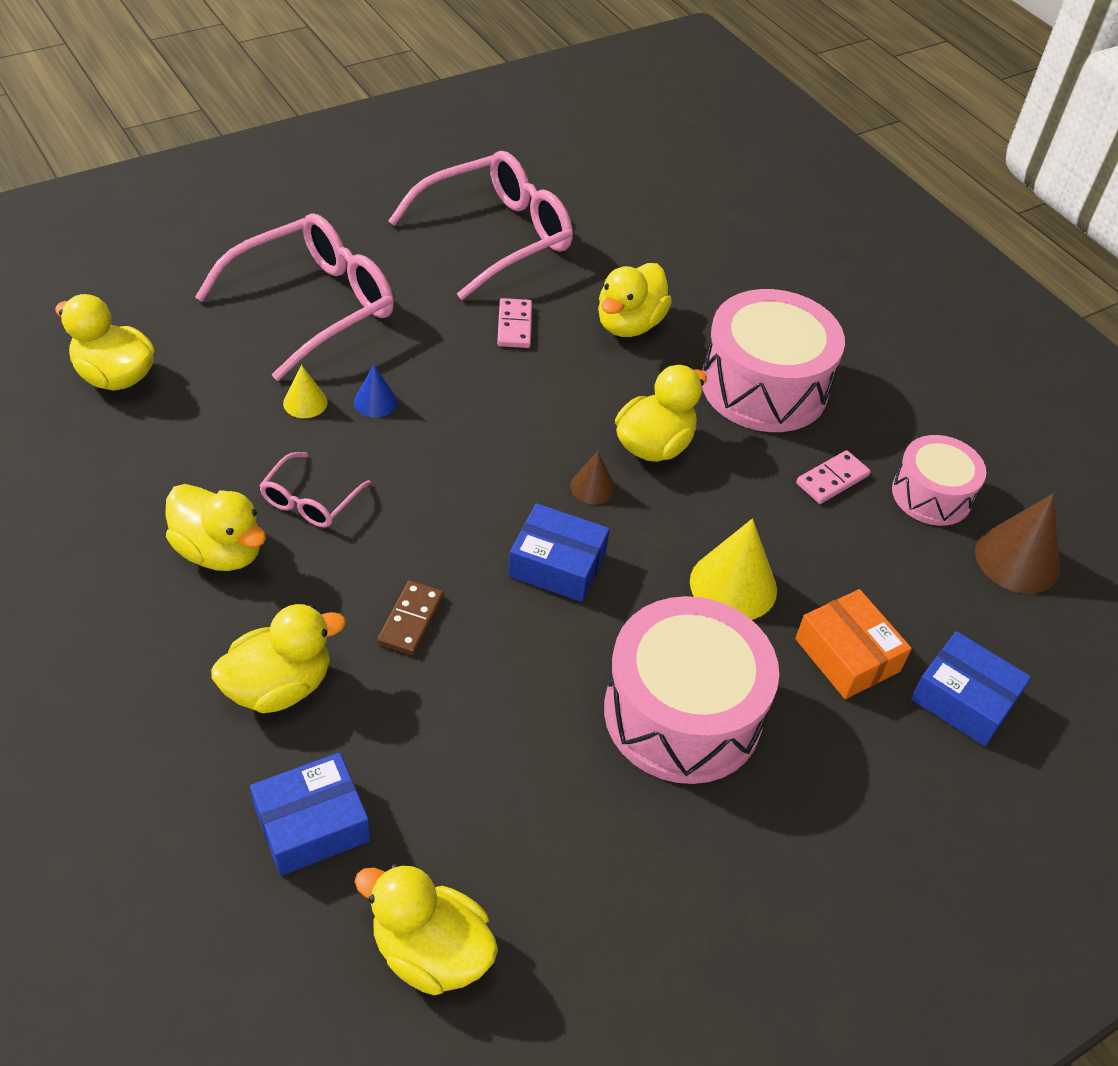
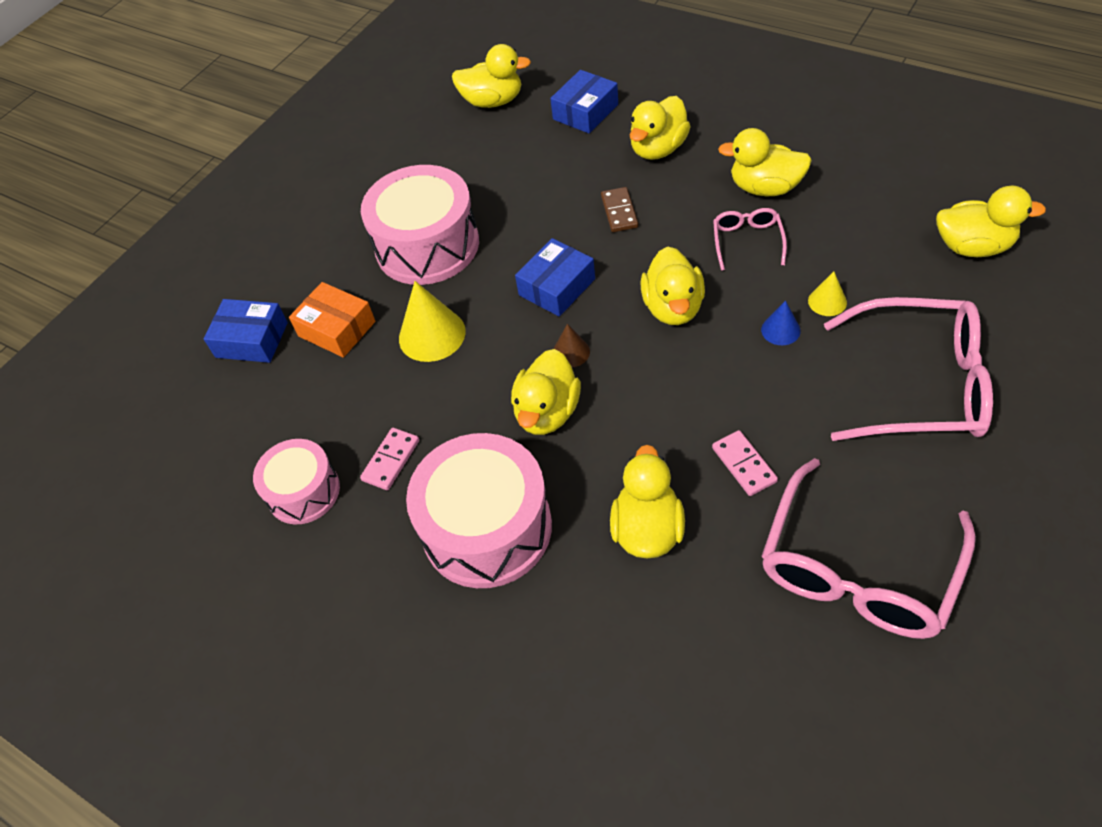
camera: 165 degrees right, 5 degrees up
(314, 305) = (920, 385): pink glasses -> pink glasses turned 105 degrees counterclockwise
(454, 475) = (673, 307): none -> yellow duck
(557, 564) = (557, 287): blue box -> blue box turned 45 degrees counterclockwise
(1017, 559) = (223, 467): brown cone -> none

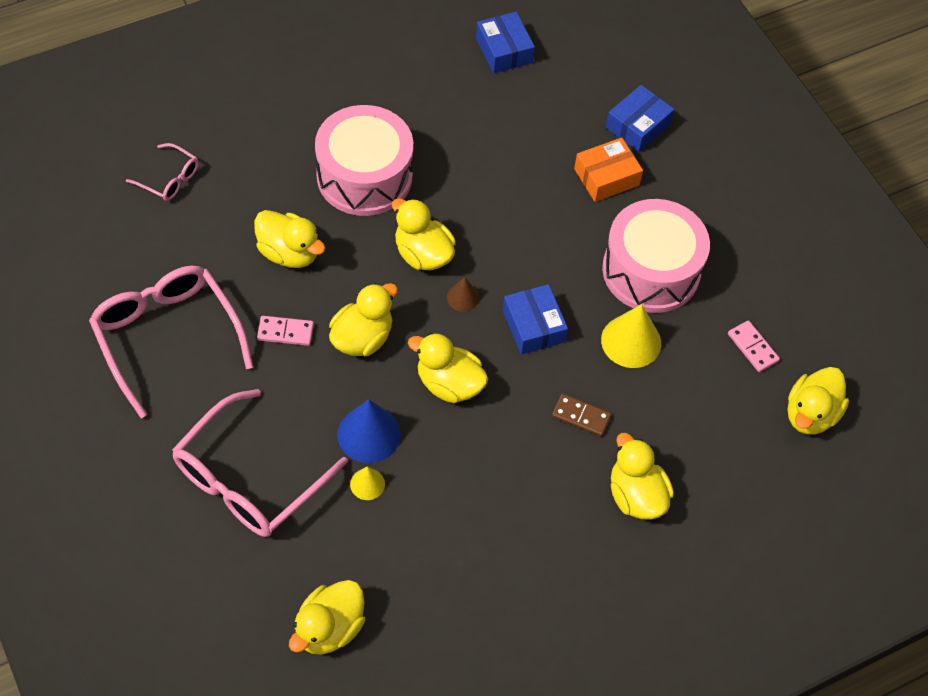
camera: 110 degrees right, 5 degrees up
(303, 491) = (474, 101): pink drum -> none
(391, 460) = (459, 154): pink domino -> pink domino (752, 347)
(432, 335) = (551, 227): yellow cone -> yellow cone (631, 341)
(585, 112) = (735, 475): blue box -> blue box (504, 50)
(747, 241) = (472, 479): pink glasses -> pink glasses (169, 179)
(765, 188) = (520, 537): yellow duck -> yellow duck (362, 338)
(780, 330) = (369, 434): blue cone -> blue cone, size x1.84

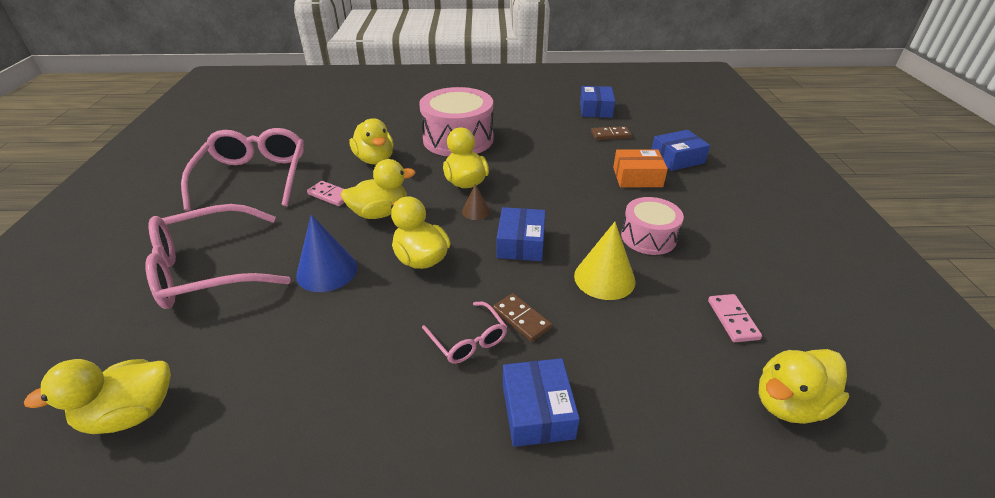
camera: 30 degrees right, 20 degrees down
(169, 179) = (339, 115): pink glasses -> pink glasses (468, 340)
(367, 484) = (291, 304): yellow cone -> none
(545, 103) = (610, 135): none -> brown domino
(636, 495) = (537, 411): yellow duck -> blue box
(651, 271) = (648, 237): pink drum -> pink drum, size x0.59

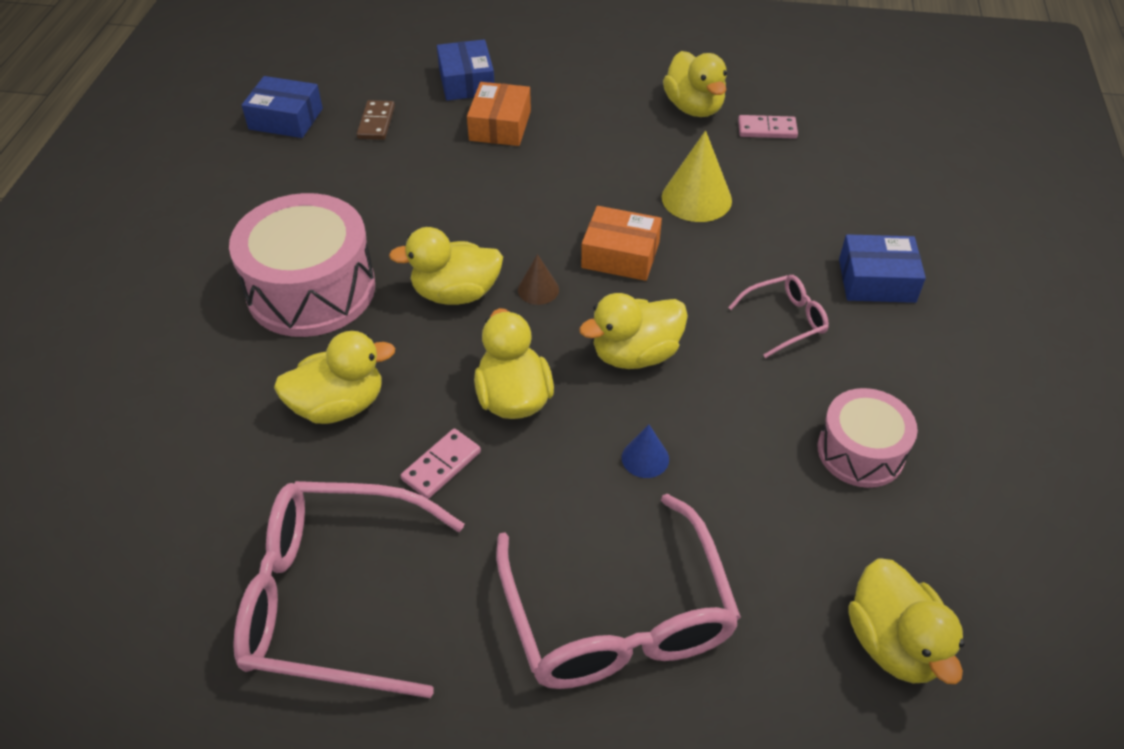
camera: 80 degrees left, 10 degrees up
(327, 271) = (645, 458): blue cone -> blue cone, size x0.54
(521, 243) = (620, 255): blue box -> orange box
(521, 319) = (755, 274): brown domino -> none
(648, 237) = (629, 148): pink drum -> pink drum (860, 451)
(789, 403) = (864, 130): yellow duck -> yellow duck (694, 108)

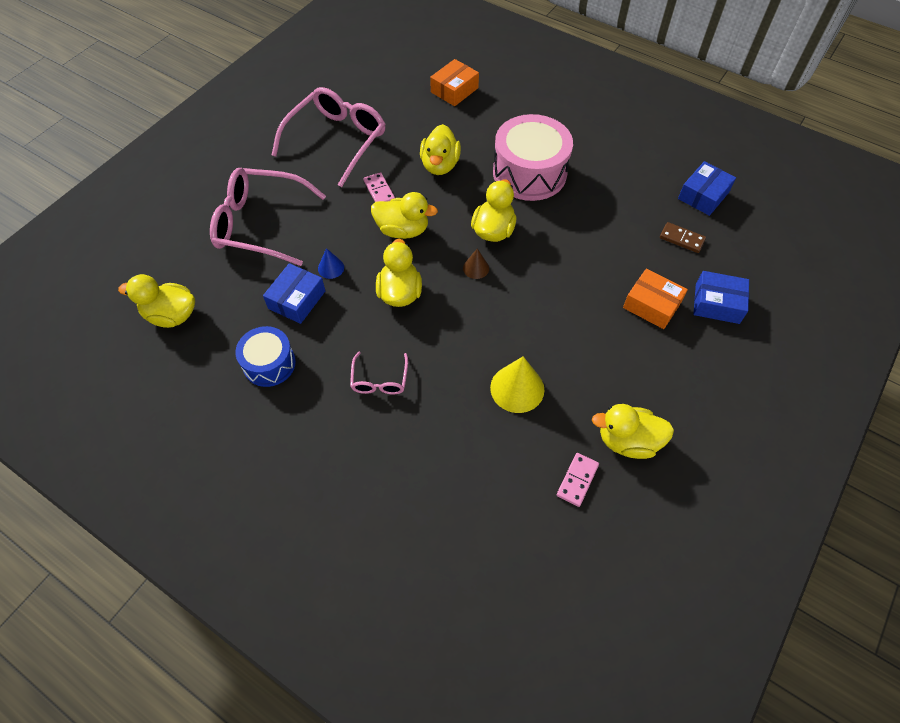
camera: 115 degrees right, 10 degrees up
(620, 255) = (483, 320): orange box -> orange box (454, 90)
(860, 451) = (269, 363): pink drum -> blue drum
(876, 280) = (381, 455): blue box -> blue box (297, 300)

